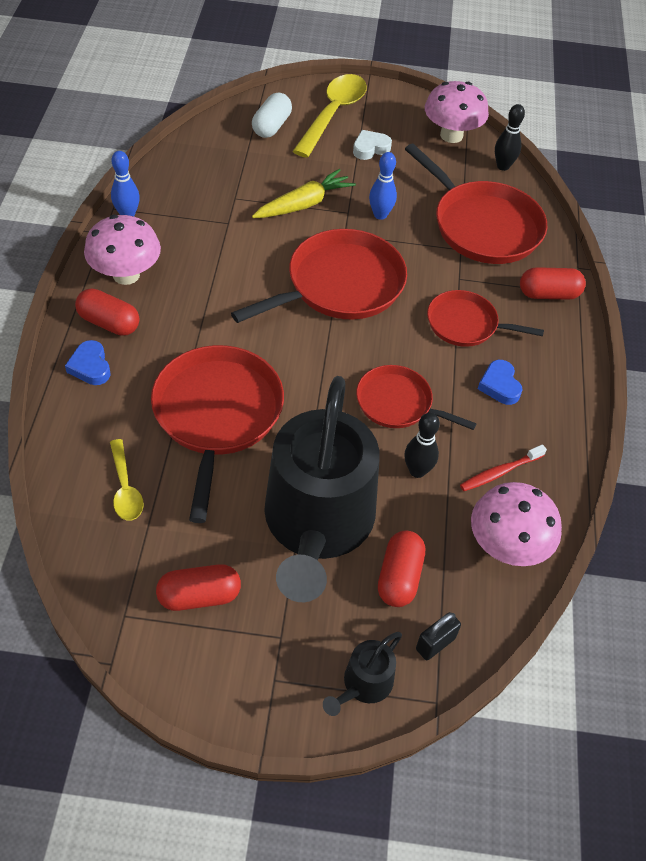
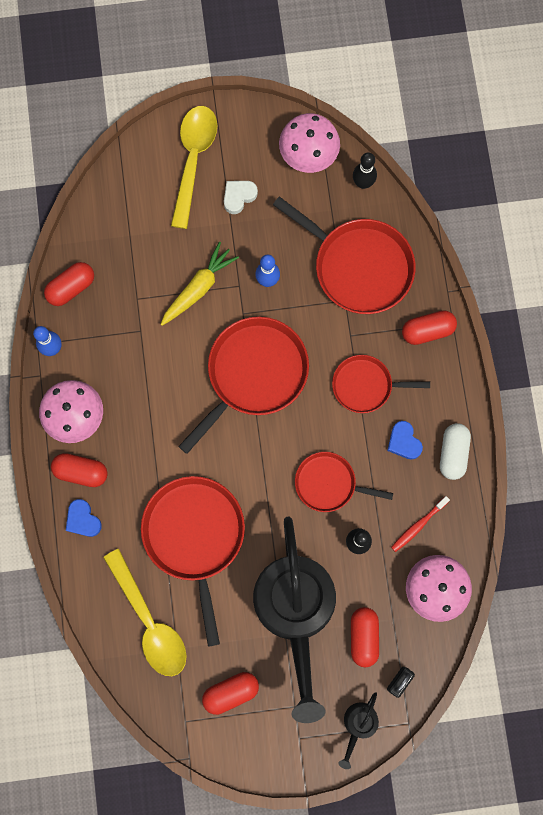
camera: 10 degrees left, 25 degrees up
(125, 488) = (150, 621): yellow spoon -> yellow spoon, size x1.83
(169, 175) = (71, 288): none -> red capsule
(271, 126) = (142, 195): white capsule -> white capsule (453, 453)

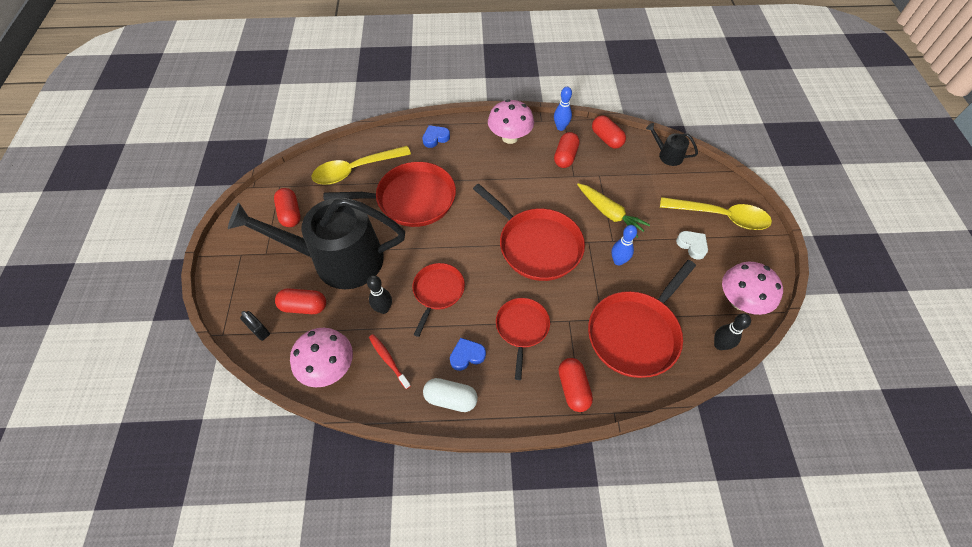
camera: 95 degrees right, 20 degrees down
(81, 472) = (469, 138): red capsule -> red capsule (565, 157)
(358, 724) = (235, 296): black watering can -> black watering can (667, 155)

